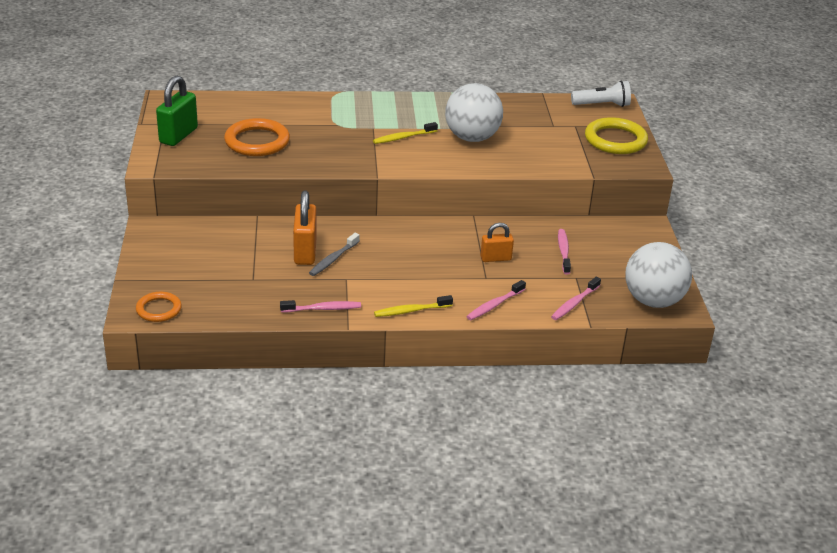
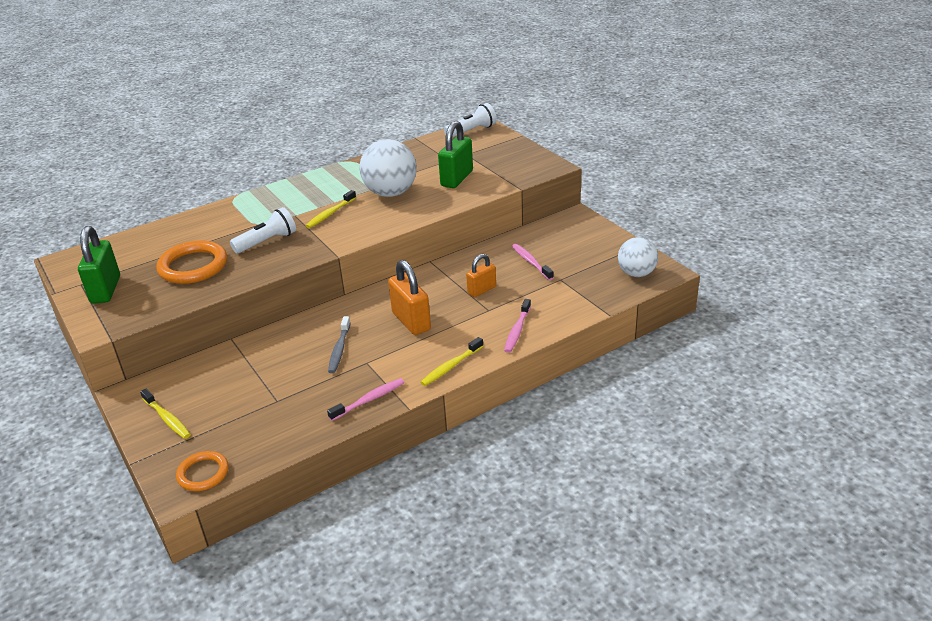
camera: 25 degrees left, 0 degrees up
(164, 258) = (167, 419): none -> yellow toothbrush
(305, 252) = (306, 353): orange padlock -> orange padlock (411, 321)
(331, 142) = (267, 242): none -> white flashlight
(543, 146) = (457, 179): none -> green padlock
(574, 303) = (579, 301): pink toothbrush -> none
(615, 140) = (508, 154): yellow ring -> none
(653, 301) = (636, 273): white ball -> white ball, size x0.65

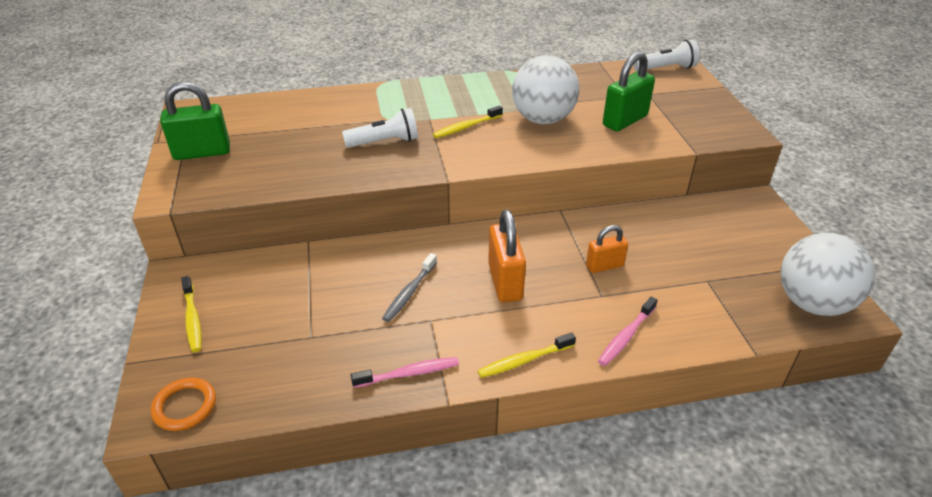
camera: 20 degrees right, 5 degrees up
(106, 290) = (202, 152): green padlock -> green padlock turned 60 degrees clockwise
(193, 266) = (297, 150): orange ring -> none
(531, 262) = (679, 246): pink toothbrush -> none
(636, 273) = (812, 303): white ball -> white ball, size x1.54

